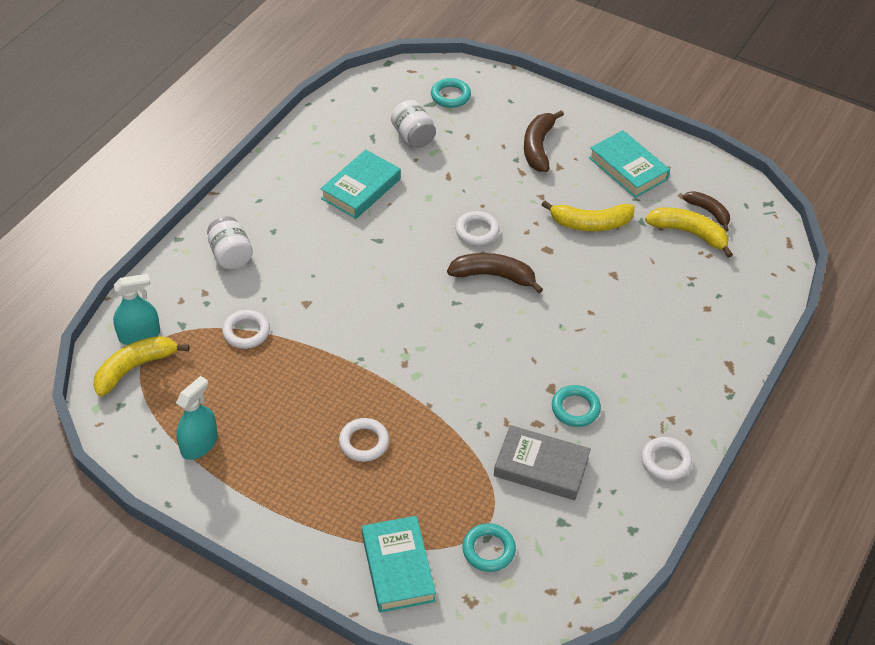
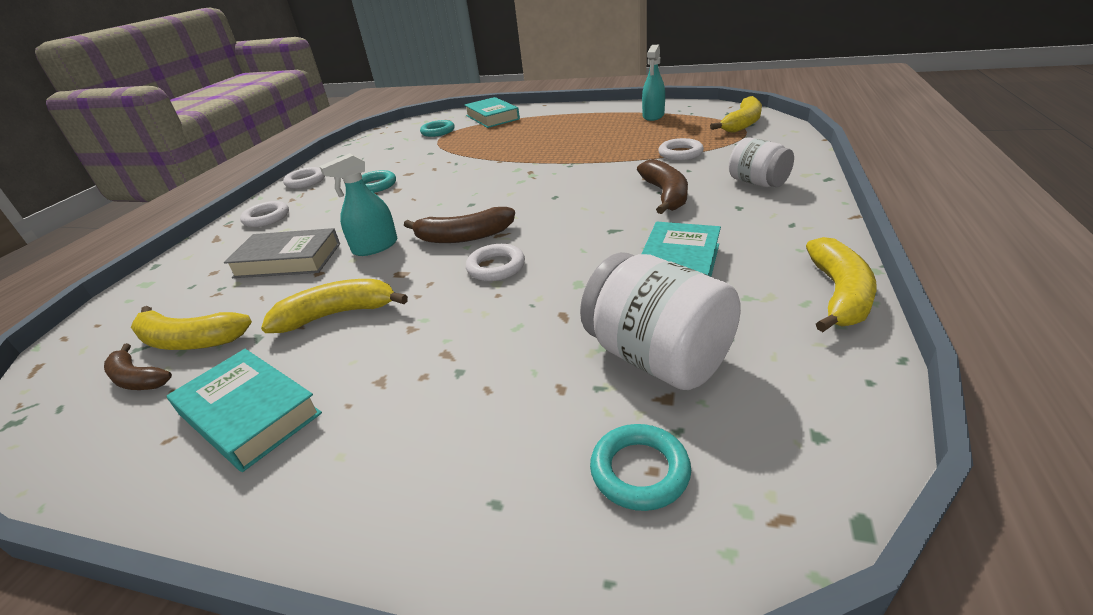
camera: 170 degrees right, 15 degrees down
(139, 335) = (764, 133): turquoise spray bottle -> turquoise spray bottle (375, 247)
(294, 141) = (839, 294): none -> yellow banana
(364, 442) = (540, 140): white ring -> white ring (266, 218)
(413, 136) = (657, 357): white jar -> white jar, size x1.60
(538, 147) = (420, 406): brown banana -> brown banana (665, 195)
(541, 467) = (404, 160): grey book -> grey book (288, 260)

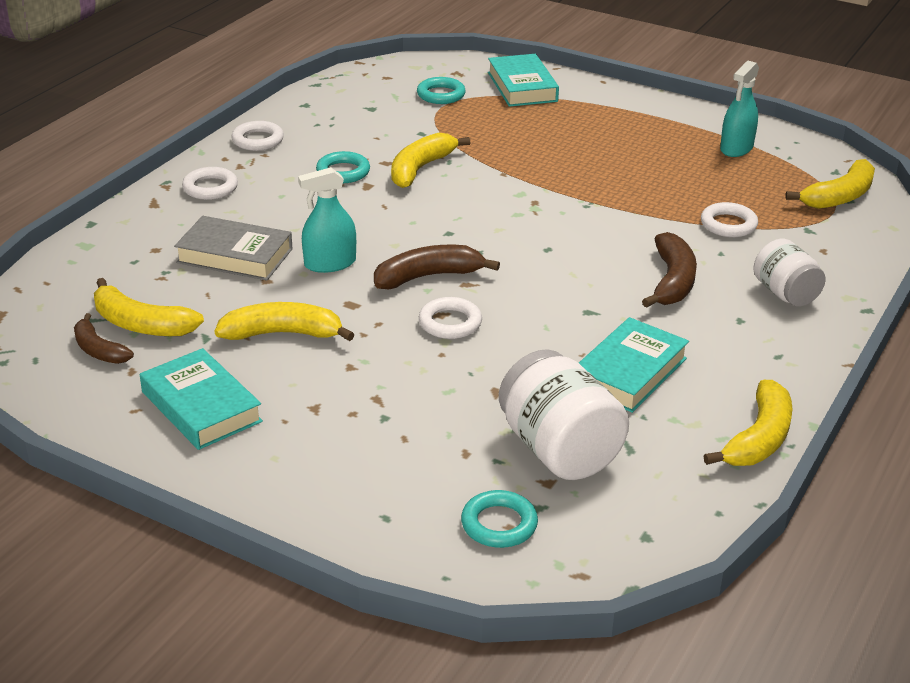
camera: 10 degrees right, 0 degrees up
(435, 171) = (420, 169): none -> yellow banana
(464, 237) = (428, 276): brown banana -> brown banana turned 150 degrees clockwise

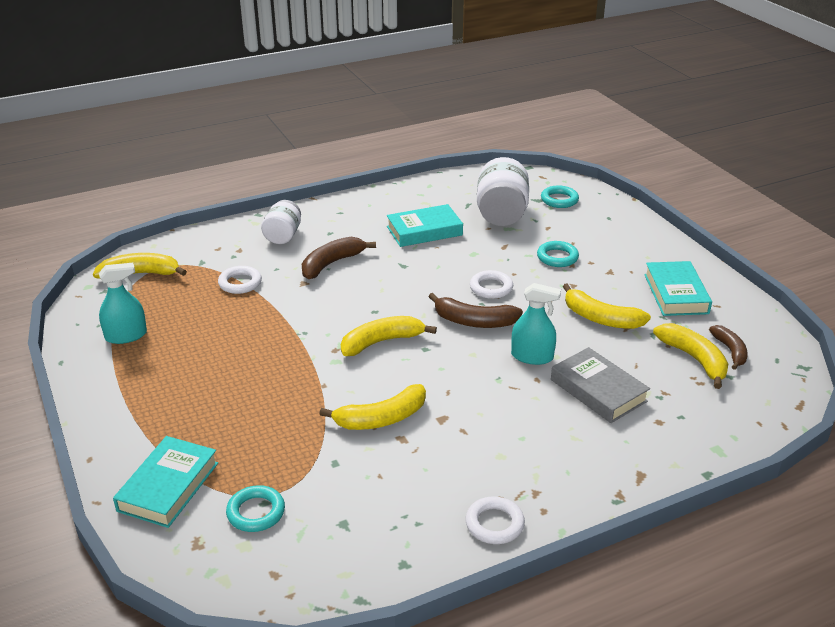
camera: 145 degrees left, 0 degrees up
(210, 188) = (579, 474): white ring -> none
(343, 172) = (448, 443): turquoise ring -> turquoise ring (557, 257)
(759, 439) = (405, 189): yellow banana -> yellow banana (381, 342)

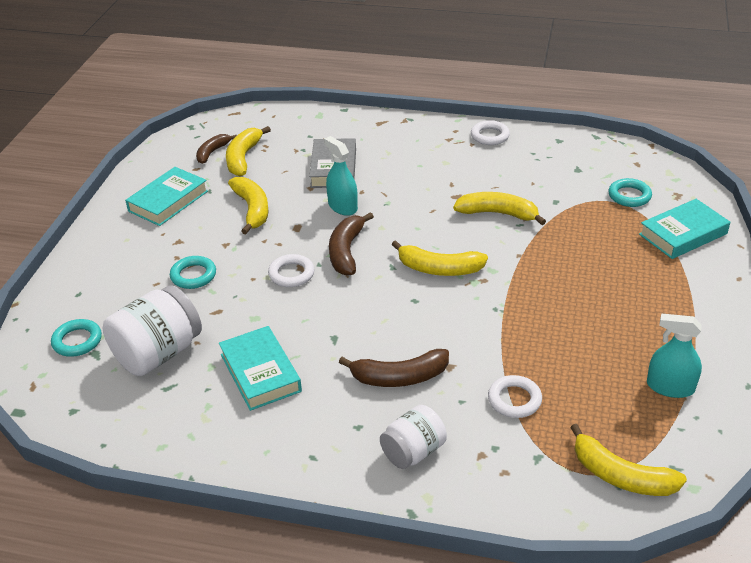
camera: 140 degrees left, 5 degrees up
(424, 231) = (260, 373): turquoise book -> turquoise book turned 45 degrees clockwise
(474, 321) = (346, 251): brown banana -> brown banana turned 135 degrees counterclockwise

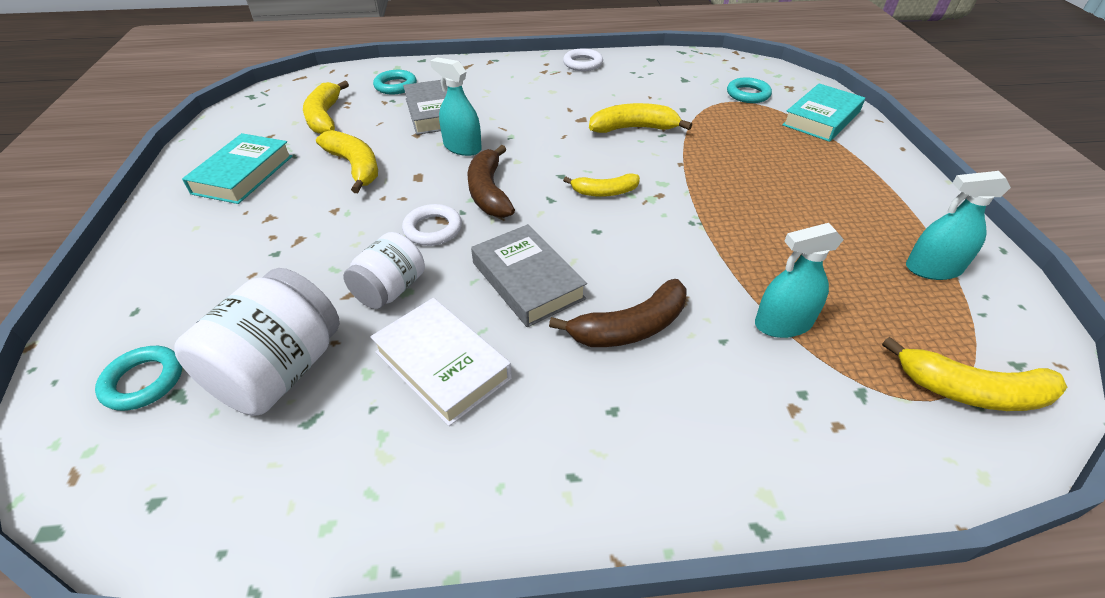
camera: 20 degrees left, 5 degrees up
(193, 275) = (302, 255): turquoise ring -> turquoise ring (395, 86)
(212, 152) = (285, 117): brown banana -> none
(260, 373) = (442, 365): turquoise book -> white book
(343, 328) = (527, 280): none -> grey book
(413, 452) = (706, 428): white jar -> white jar (390, 290)
(439, 269) = (605, 192): yellow banana -> yellow banana, size x0.66
(514, 400) = (783, 324): white ring -> turquoise spray bottle

